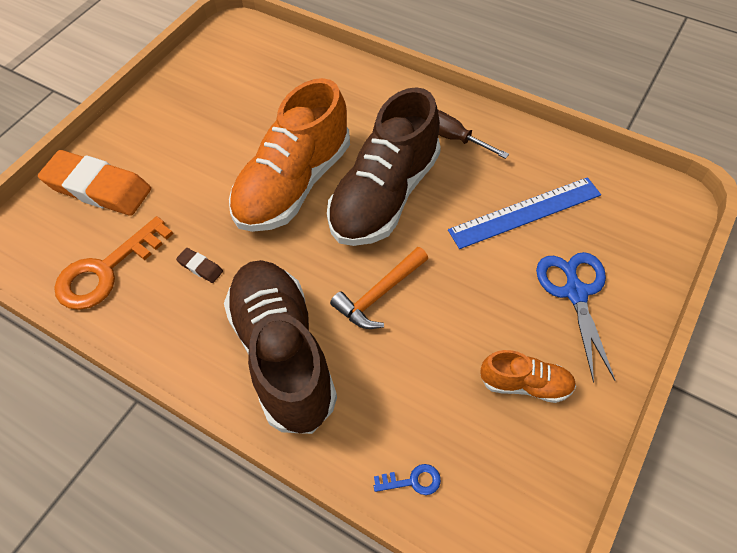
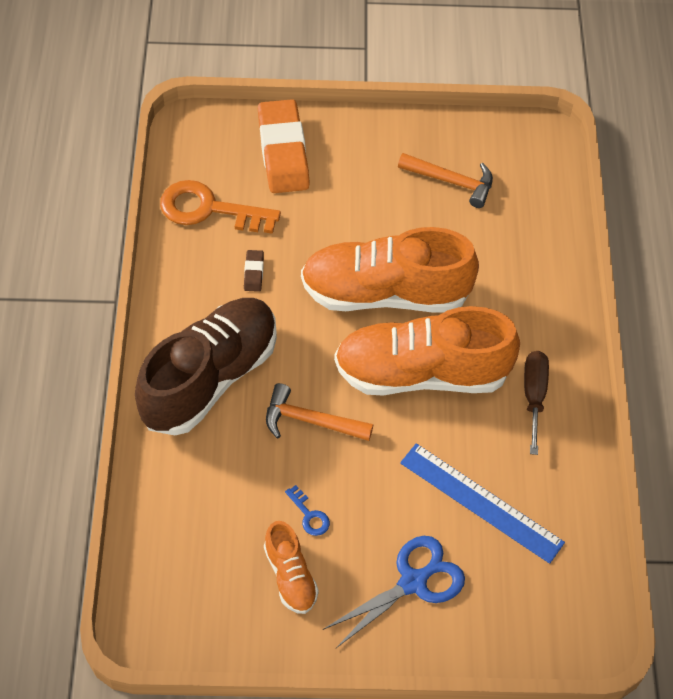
camera: 55 degrees right, 0 degrees up
(226, 95) = (451, 181): none -> orange hammer
(385, 195) = (422, 373): brown shoe -> orange shoe
(412, 481) = (155, 526): blue key -> blue key (309, 515)

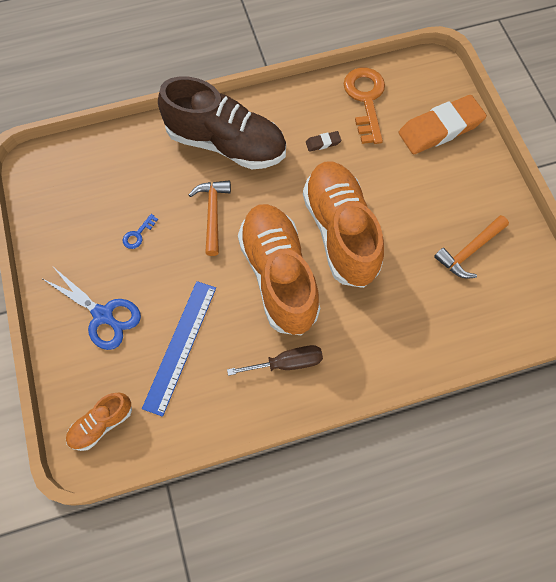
camera: 75 degrees right, 10 degrees up
(290, 575) = (89, 236): orange shoe -> orange shoe (102, 424)
(451, 181) = (469, 251): orange hammer -> orange hammer turned 45 degrees clockwise

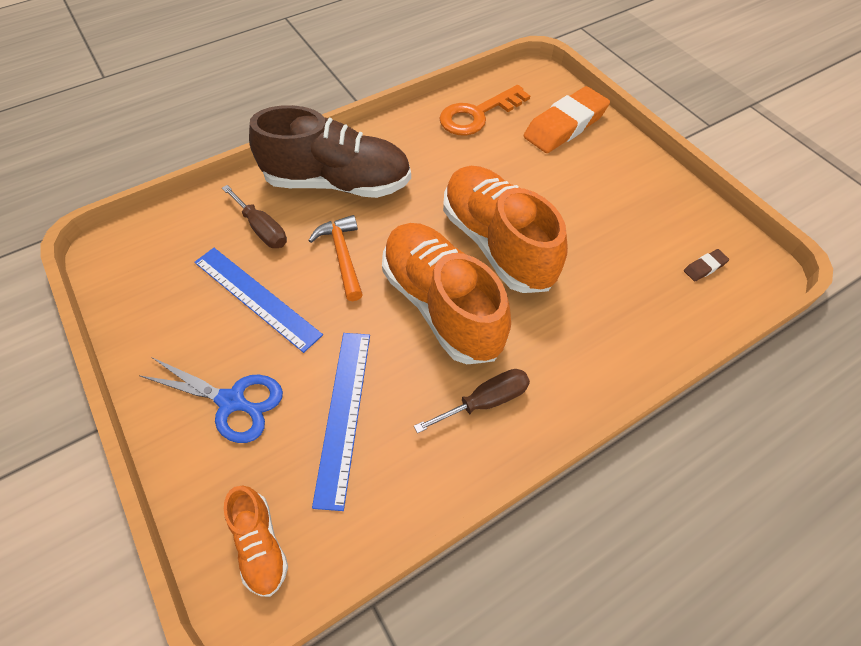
camera: 15 degrees left, 10 degrees down
(102, 424) = (260, 544): orange shoe -> orange shoe turned 60 degrees counterclockwise
(138, 234) = (256, 297): blue key -> blue ruler
(155, 174) = (262, 229): none -> brown screwdriver
(323, 143) = (446, 161): brown eraser -> brown eraser (704, 267)
(365, 100) = (477, 114): orange key -> orange key turned 105 degrees counterclockwise
(469, 251) = (646, 232): orange hammer -> none

